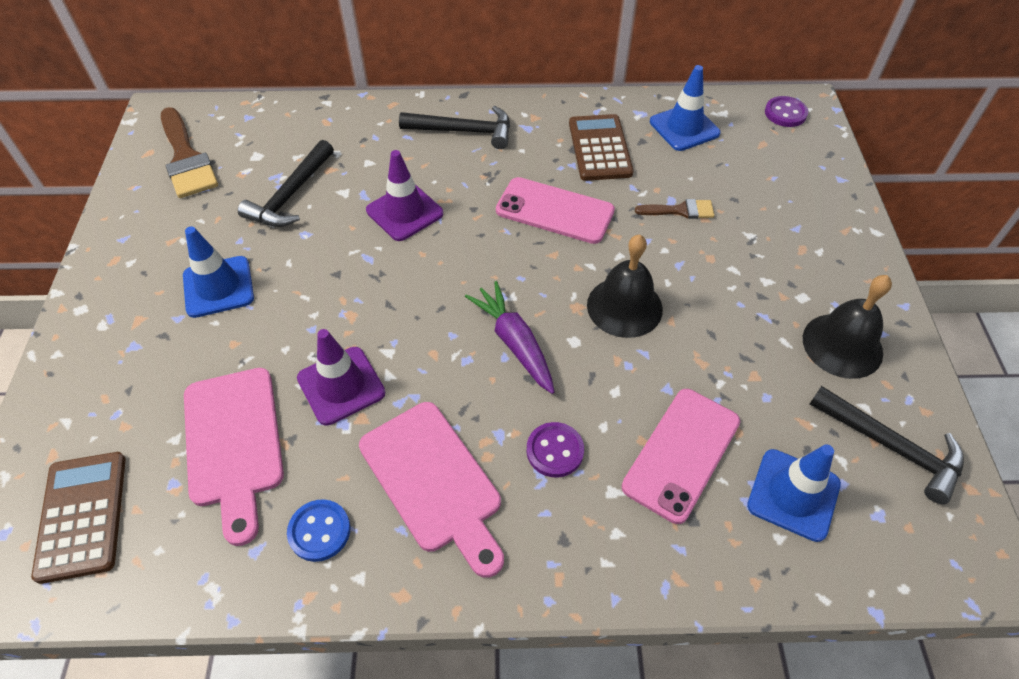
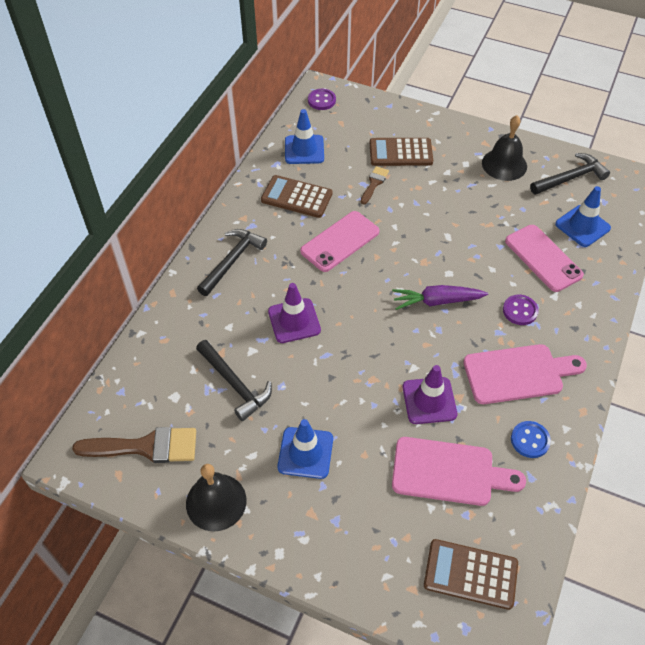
camera: 65 degrees left, 0 degrees up
(624, 306) = (435, 240): black bell -> black bell (216, 502)
(760, 219) = (400, 153): none -> brown calculator

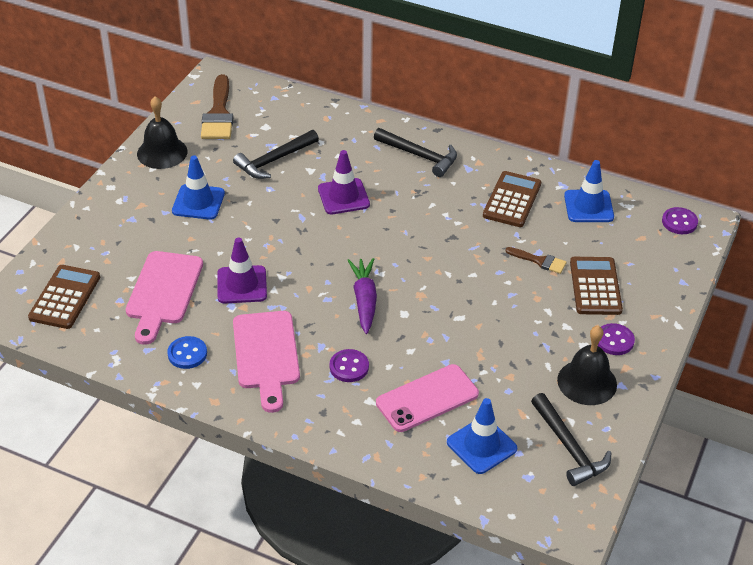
camera: 90 degrees right, 10 degrees down
(340, 241) = (448, 231): pink phone -> none
(458, 146) = (614, 340): none -> purple button

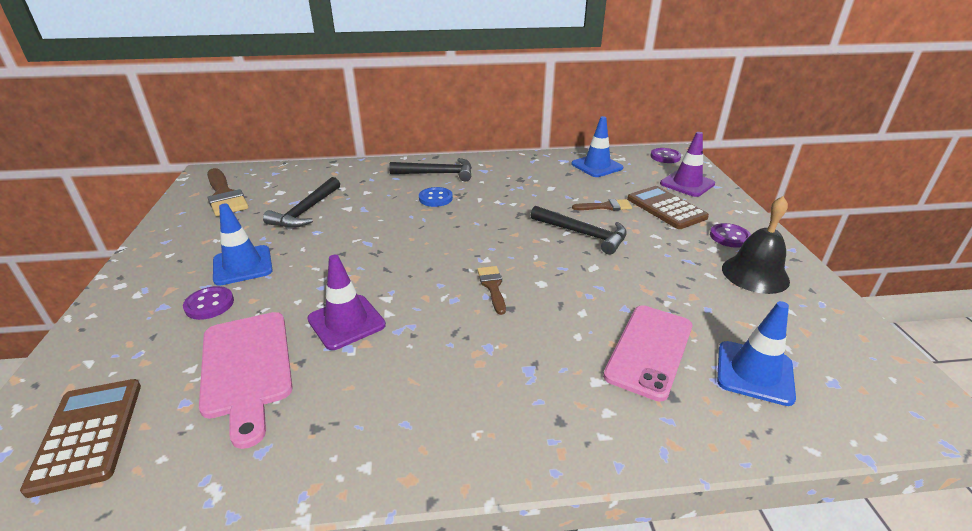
camera: 30 degrees left, 10 degrees down
(162, 152) = (175, 238): black bell -> none
(187, 354) = (326, 430): blue button -> blue button (435, 198)
(266, 355) = (433, 384): pink cutting board -> none
(343, 197) = (396, 216): purple traffic cone -> purple traffic cone (687, 184)
(349, 367) = (539, 355): purple button -> purple button (209, 304)
(364, 300) = (492, 286): purple carrot -> brown brush
(512, 200) = (538, 178): brown calculator -> none
(569, 447) = (821, 334): black hammer -> black hammer (582, 234)

